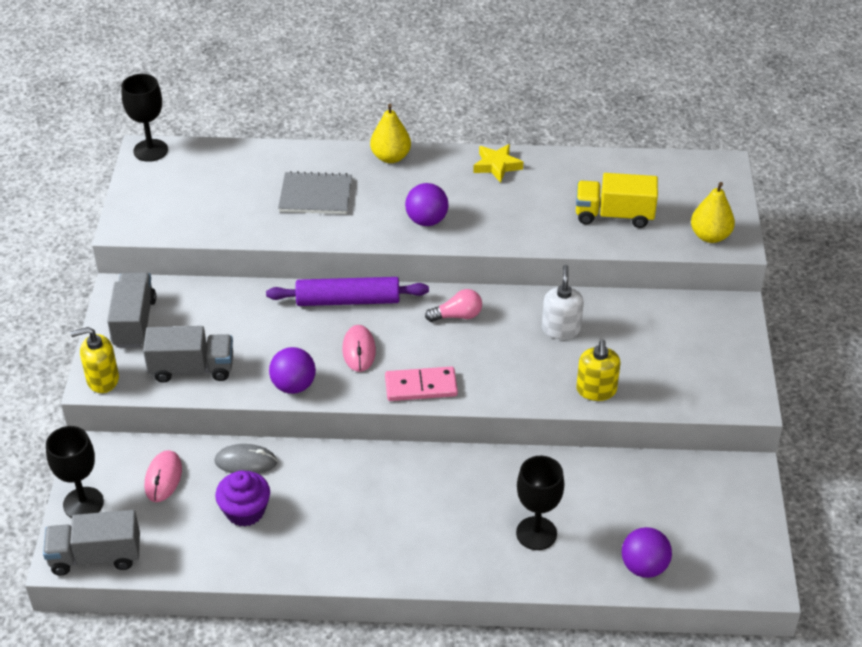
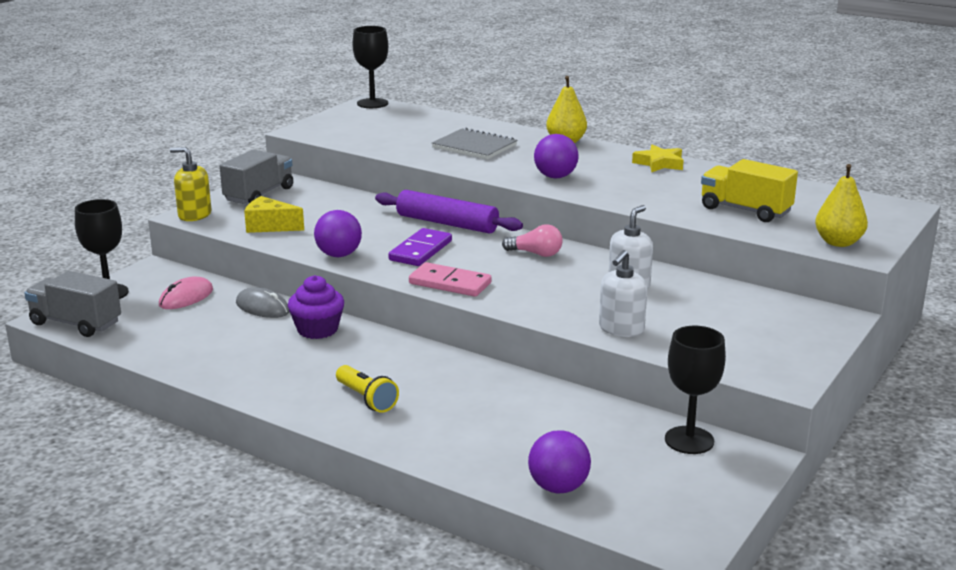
camera: 30 degrees right, 20 degrees down
(192, 369) = (269, 226): grey truck -> yellow cheese
(245, 511) = (224, 334): purple cupcake -> purple cupcake (317, 329)
(359, 350) = (421, 251): pink mouse -> purple domino
(433, 537) = (366, 399): none -> yellow flashlight
(536, 533) = (470, 428): black goblet -> black goblet (689, 440)
(596, 390) = (621, 329): yellow soap dispenser -> white soap dispenser

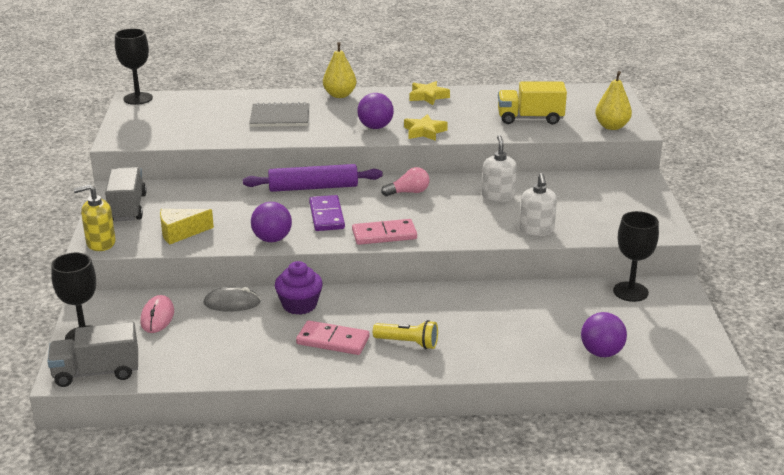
camera: 35 degrees left, 5 degrees up
(300, 371) = (333, 341): none -> pink domino
(601, 193) = (424, 132): none -> yellow star

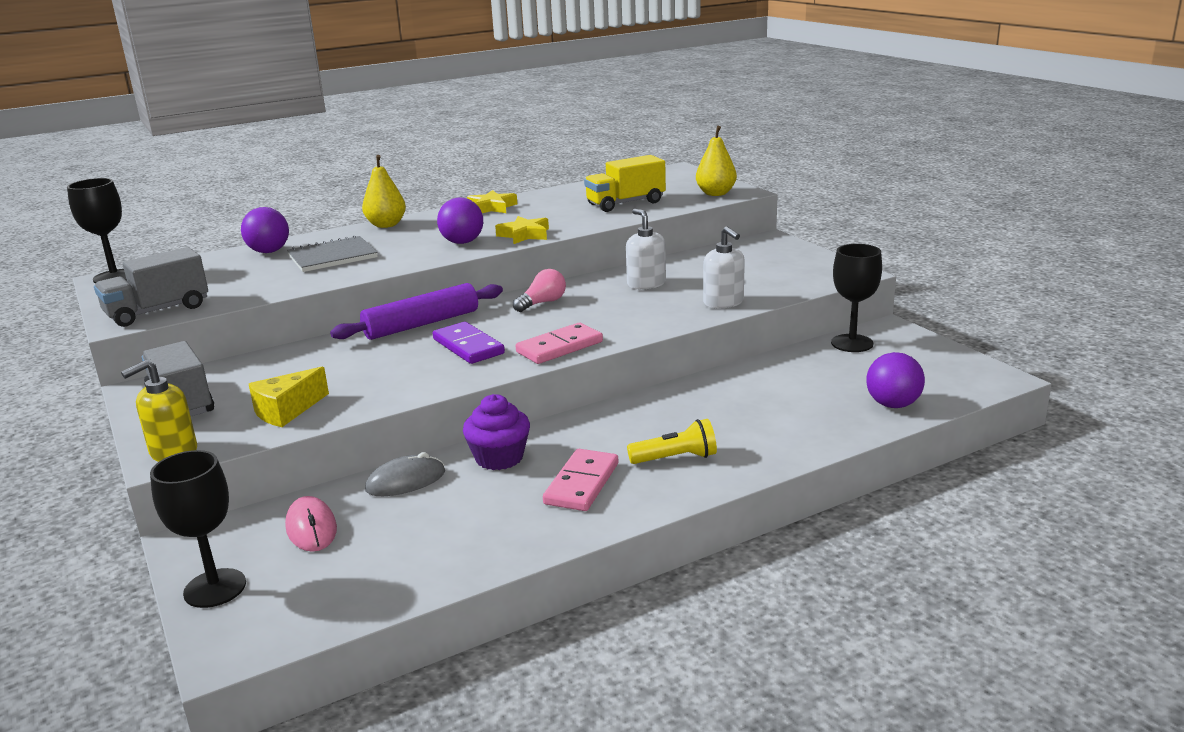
camera: 25 degrees left, 5 degrees down
(96, 372) = (274, 629): grey truck -> grey truck (157, 311)
(272, 239) = (422, 386): purple ball -> purple ball (269, 251)
(333, 341) = (582, 484): pink domino -> pink domino turned 60 degrees counterclockwise

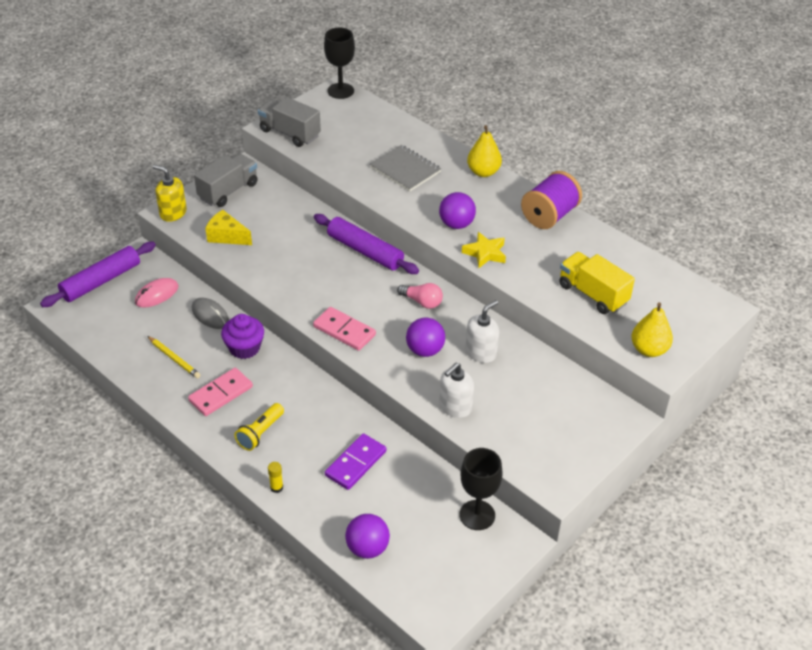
camera: 70 degrees right, 20 degrees up
(215, 588) = (101, 281): black goblet -> purple rolling pin
(269, 251) = (406, 136): purple ball -> purple ball (425, 350)
(468, 346) = (334, 285): purple domino -> purple domino (356, 463)
(478, 520) = (174, 359): none -> yellow pencil
(492, 207) = (549, 216): yellow star -> purple spool
(582, 484) = (221, 394): pink domino -> pink domino turned 45 degrees counterclockwise
(675, 458) = (260, 433): yellow flashlight -> yellow flashlight turned 60 degrees clockwise
(781, 454) = (276, 487): none -> yellow glue stick

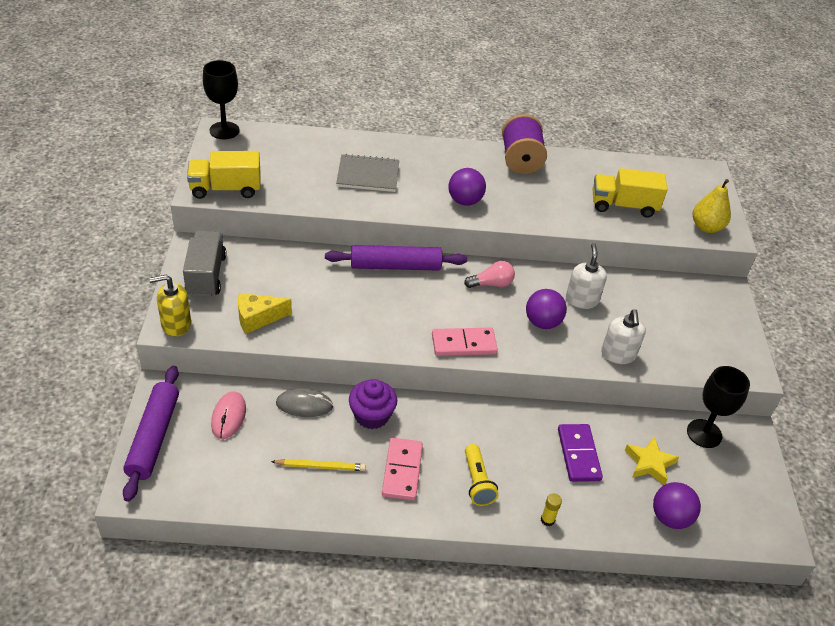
camera: 45 degrees left, 0 degrees up
(290, 133) = (225, 189): grey truck -> yellow truck
(483, 172) = (430, 148): yellow pear -> none
(485, 253) = (514, 213): yellow star -> yellow star (649, 463)

